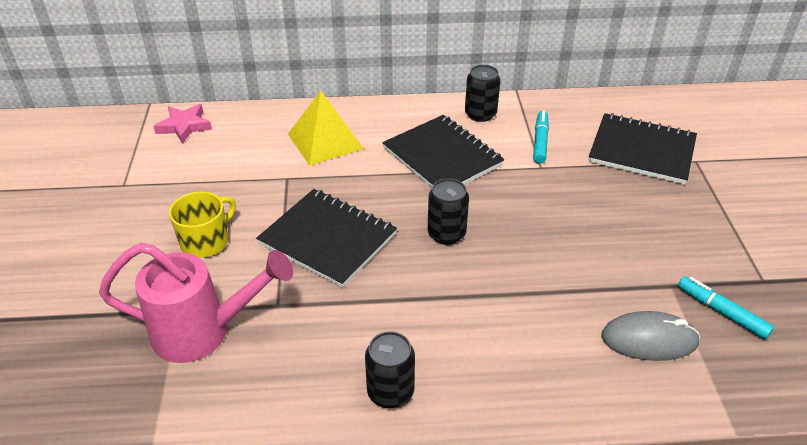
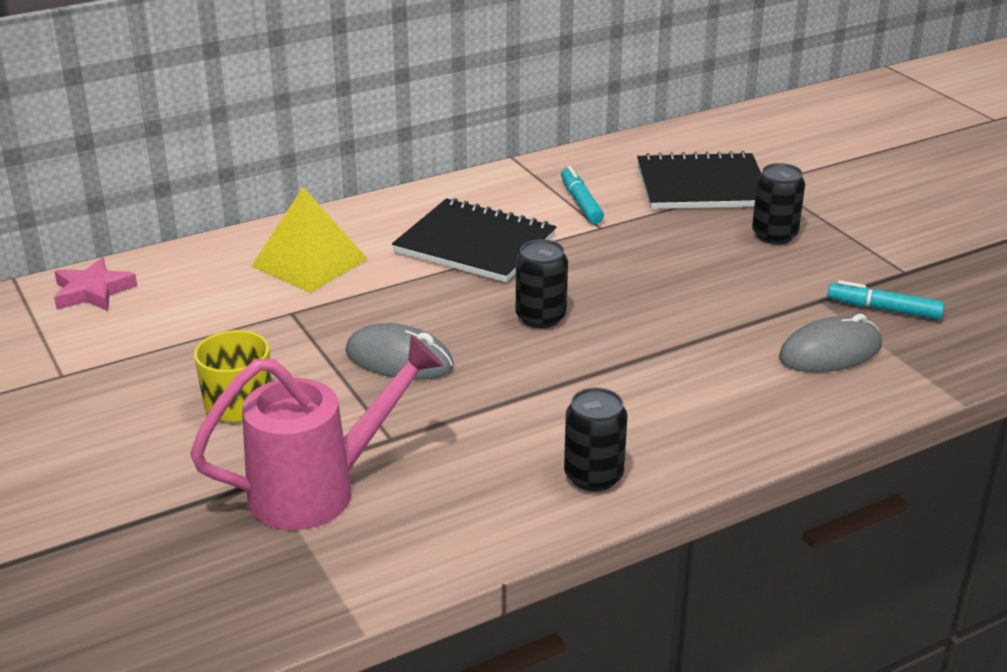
camera: 25 degrees left, 10 degrees down
(327, 239) = (399, 359): black notebook -> grey mouse
(480, 114) = (487, 191): black can -> black can (774, 235)

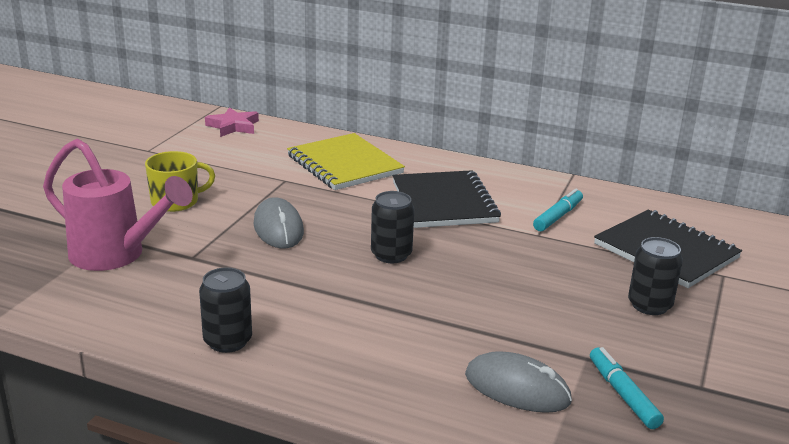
camera: 50 degrees right, 5 degrees down
(309, 262) = (344, 164): yellow pyramid -> yellow notebook

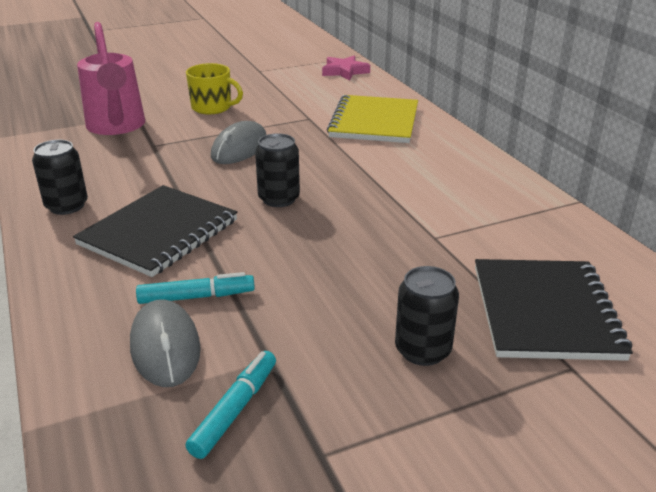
camera: 45 degrees right, 5 degrees up
(444, 202) = (400, 178): black notebook -> black notebook (159, 232)
(558, 216) = (485, 230): turquoise marker -> turquoise marker (196, 297)

